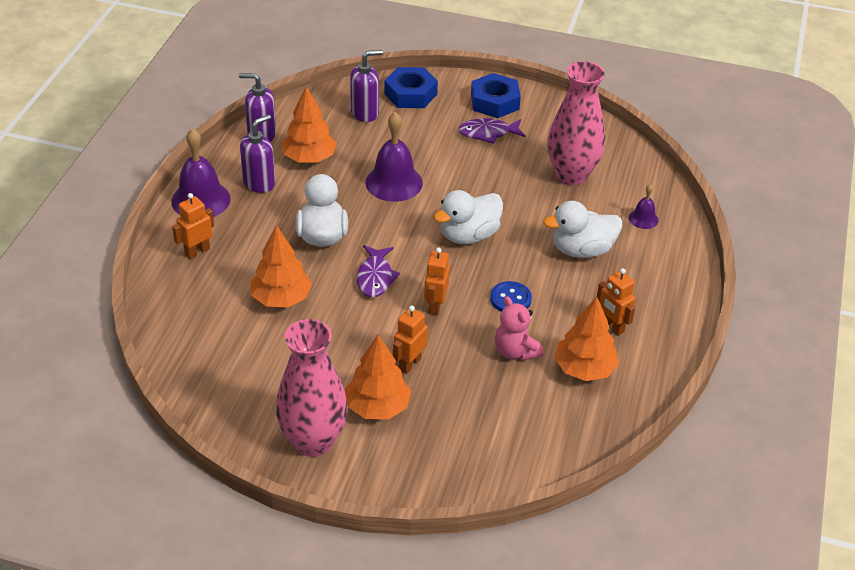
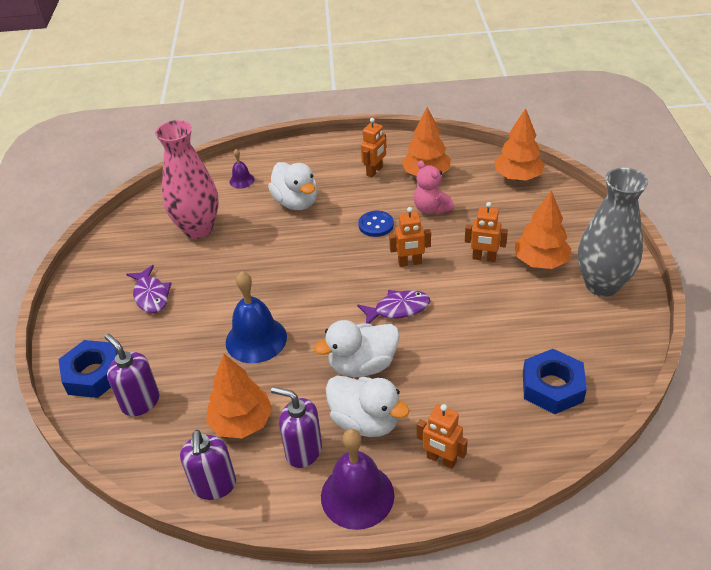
camera: 105 degrees left, 0 degrees up
(281, 298) = (464, 363): orange tree -> orange tree (517, 177)
(313, 441) = (602, 285): pink vase -> grey vase
(394, 182) = (256, 339): purple bell -> blue bell
(469, 235) = (310, 268): white duck -> white duck (365, 421)
(494, 102) = (94, 305): blue nut -> blue nut (552, 387)
(515, 351) = (431, 209): pink teddy bear -> pink teddy bear turned 105 degrees clockwise

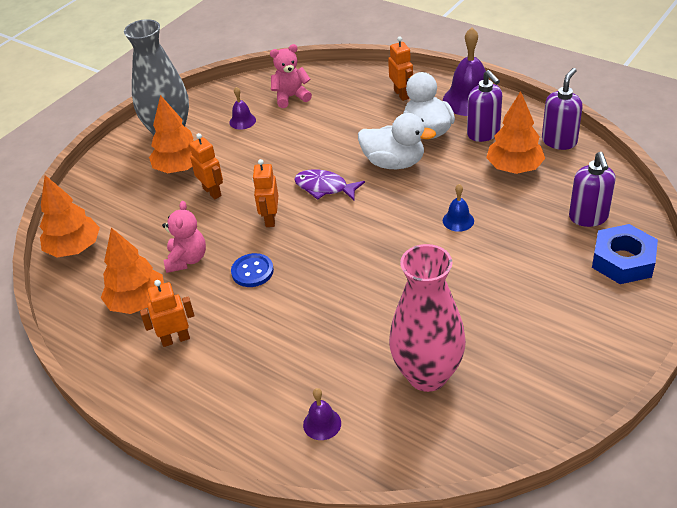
camera: 140 degrees left, 0 degrees up
(151, 295) = (529, 314): purple fish -> none
(256, 339) = (458, 220): blue bell -> blue bell, size x0.51
(296, 202) = (295, 347): white duck -> none
(410, 263) = (270, 219): orange robot -> orange robot turned 120 degrees counterclockwise
(552, 387) = (291, 97): blue nut -> pink teddy bear
(557, 332) = (242, 121): none -> purple bell

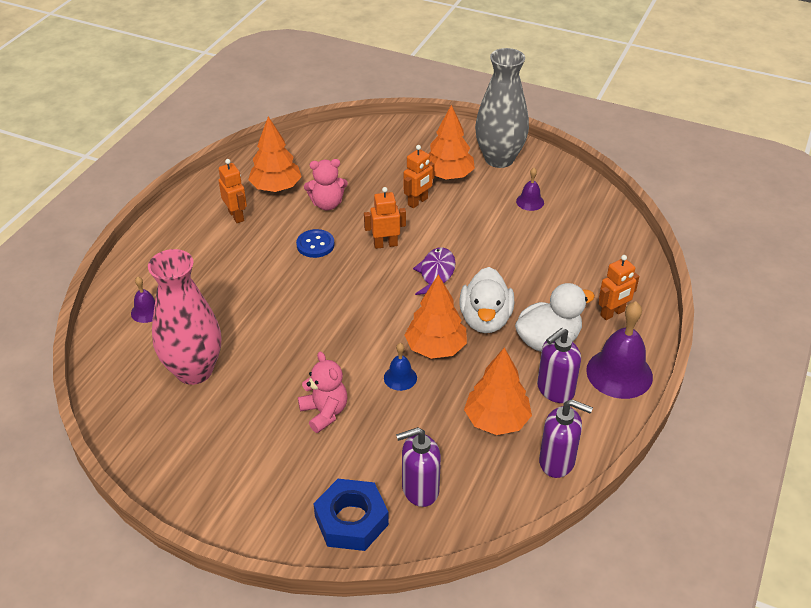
camera: 75 degrees right, 0 degrees up
(74, 248) = (335, 141): orange tree -> orange tree (435, 347)
(291, 97) = (581, 228): pink teddy bear -> pink teddy bear (324, 412)

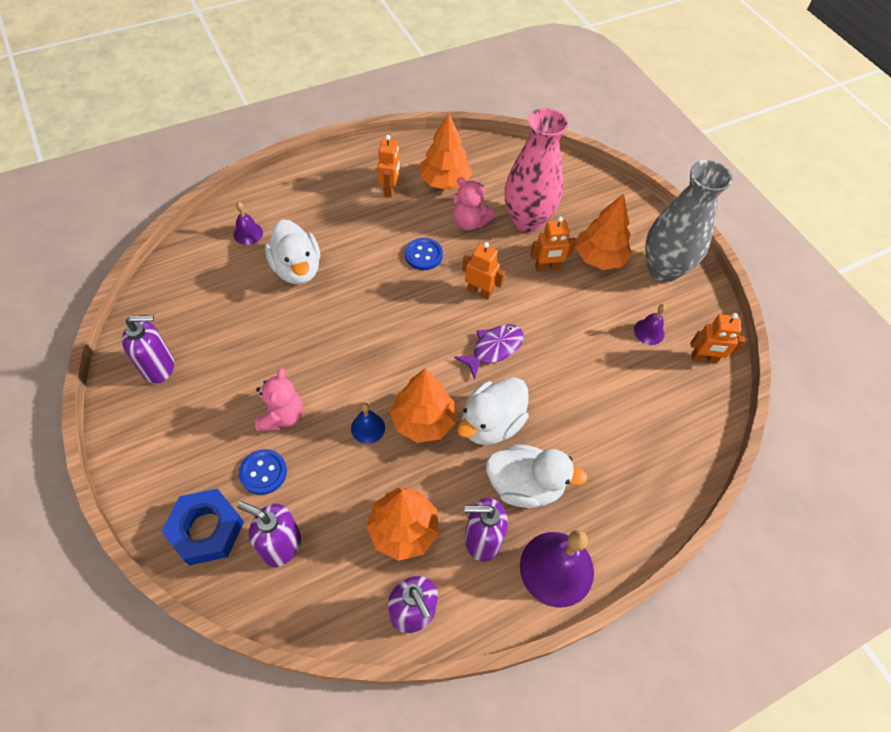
camera: 35 degrees right, 15 degrees up
(179, 446) = (159, 367): none -> purple soap dispenser
(194, 371) = (230, 308): pink vase -> pink vase (527, 220)
(220, 311) = (297, 269): none -> white duck
(353, 456) = (263, 472): none -> blue button
(612, 313) = (612, 501): orange robot -> orange robot (704, 358)

